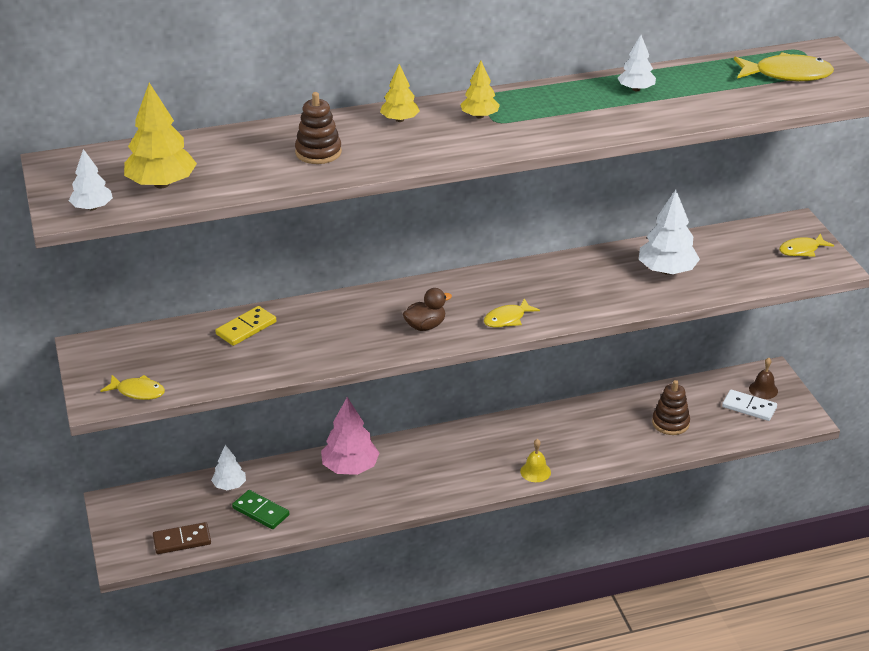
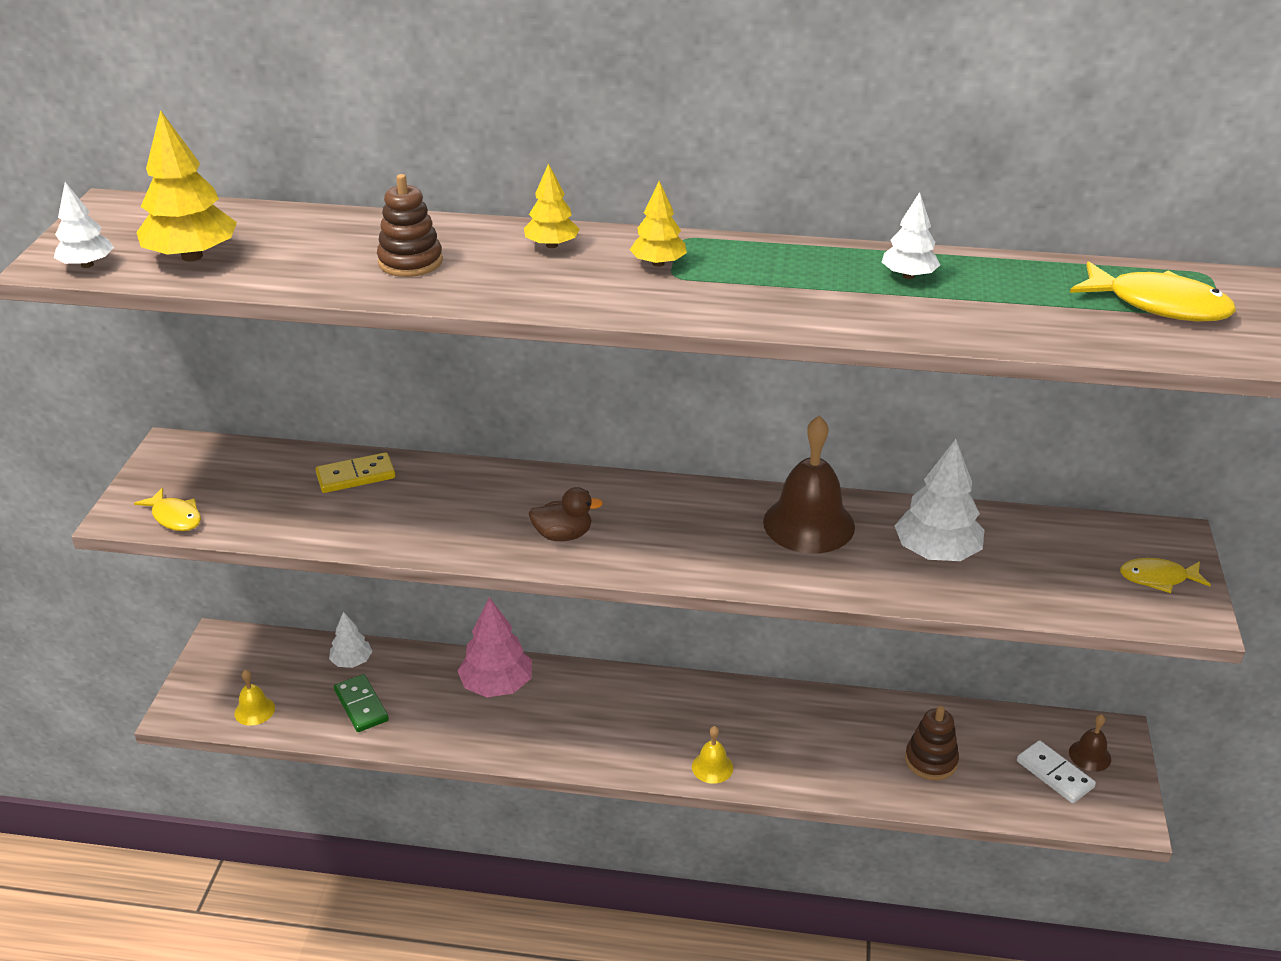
camera: 25 degrees right, 0 degrees up
(182, 540) = (254, 710): brown domino -> yellow bell
(507, 319) = (672, 556): yellow fish -> none
(577, 275) = (809, 524): none -> brown bell

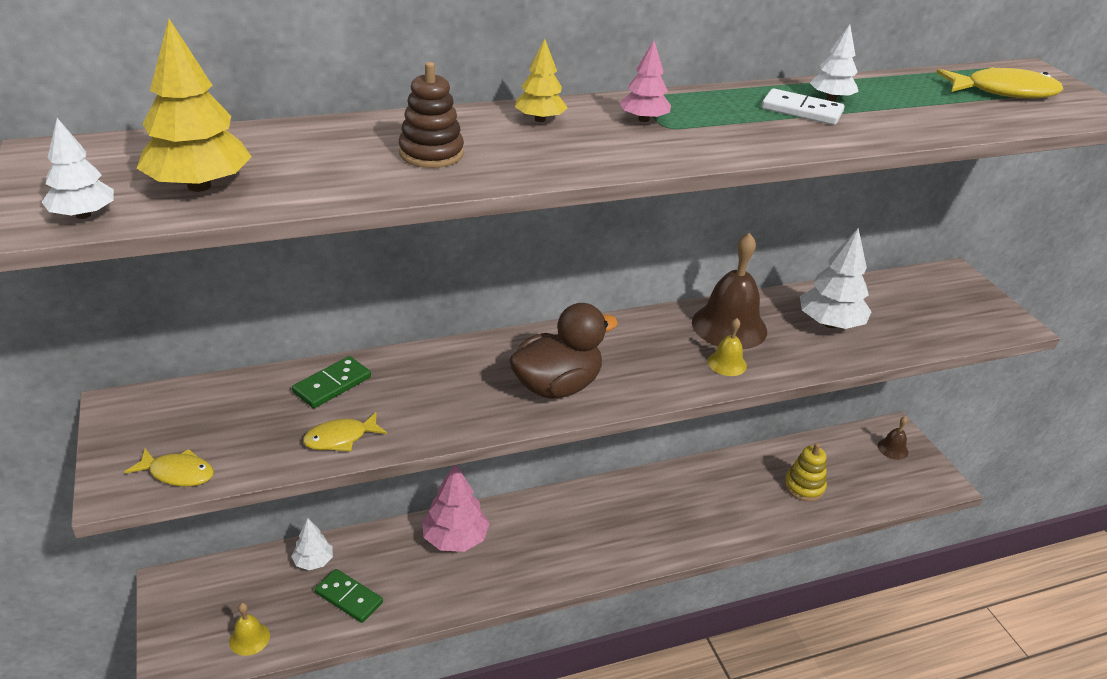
camera: 30 degrees left, 0 degrees up
(356, 476) = (332, 385): yellow domino -> green domino
(563, 535) = (557, 386): brown duck -> brown duck, size x1.77
(658, 263) = (643, 120): yellow tree -> pink tree
(712, 767) = (665, 546): yellow bell -> yellow bell (727, 363)
(931, 760) = (804, 487): brown stacking toy -> yellow stacking toy
(1055, 774) = (883, 469): white domino -> white domino (801, 111)
(1158, 578) = (972, 304): yellow fish -> yellow fish (340, 438)

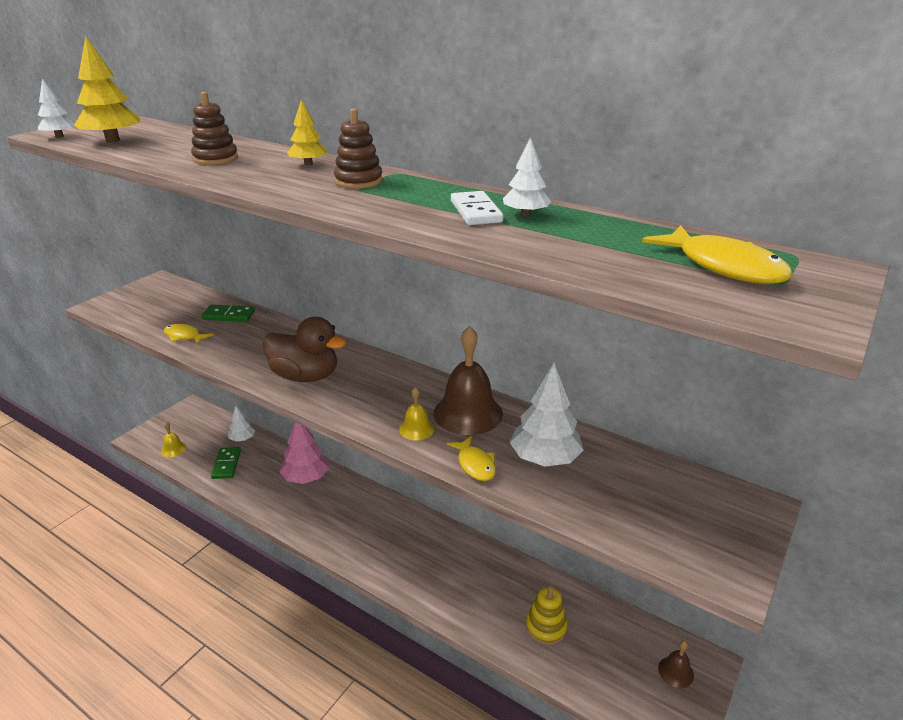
camera: 55 degrees right, 5 degrees down
(178, 473) = (120, 313): yellow fish -> yellow fish (475, 464)
(643, 120) = (358, 181): pink tree -> brown stacking toy

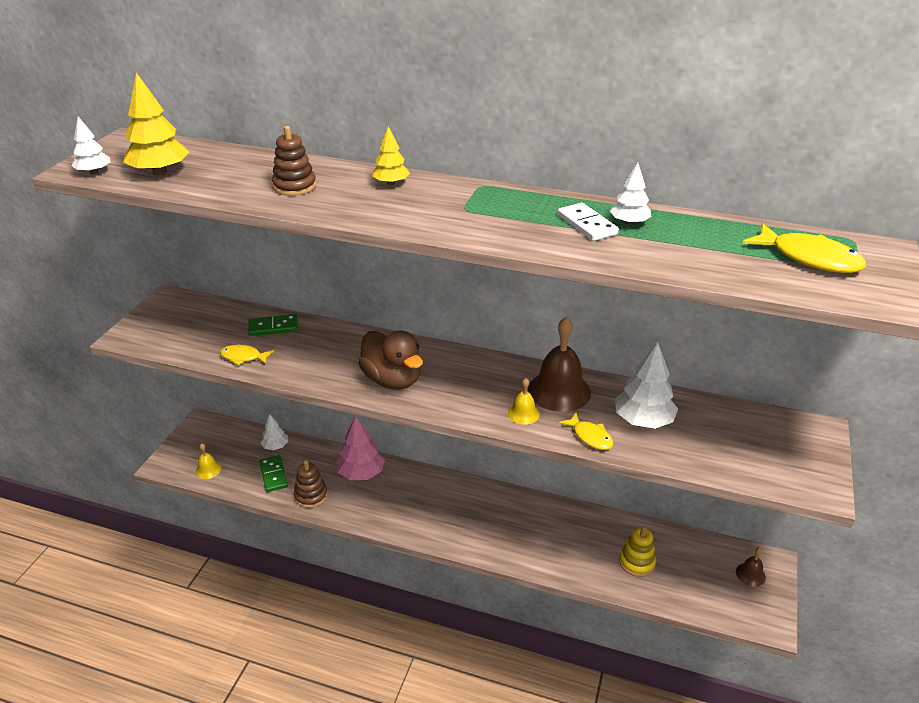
camera: 15 degrees left, 5 degrees up
(305, 376) = (392, 380): brown duck -> brown duck turned 45 degrees clockwise
(358, 181) = (457, 200): brown stacking toy -> brown stacking toy (311, 496)

